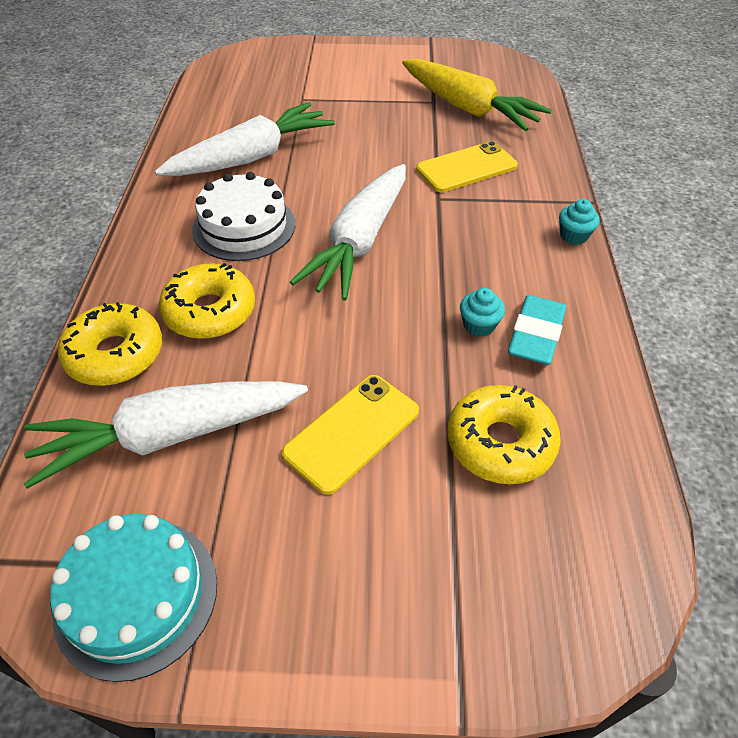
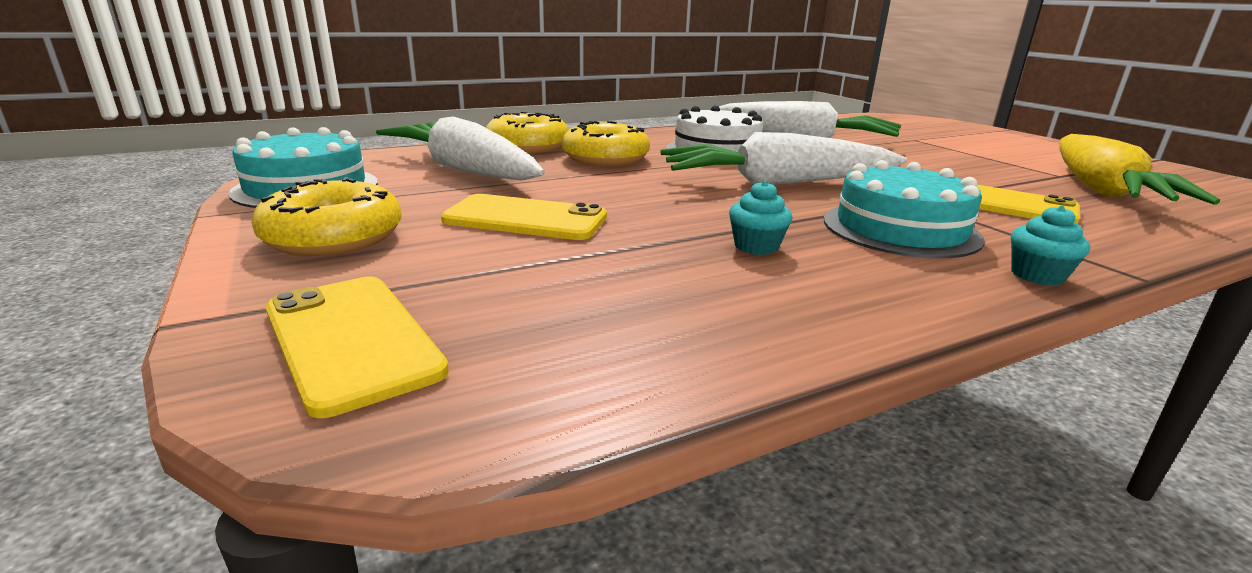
camera: 60 degrees right, 25 degrees down
(484, 241) = (900, 229): none -> turquoise cake
(500, 443) = (584, 285): yellow donut -> yellow donut (334, 237)
(531, 596) = (352, 339): none -> yellow phone
(535, 335) = (796, 279): turquoise eraser -> none

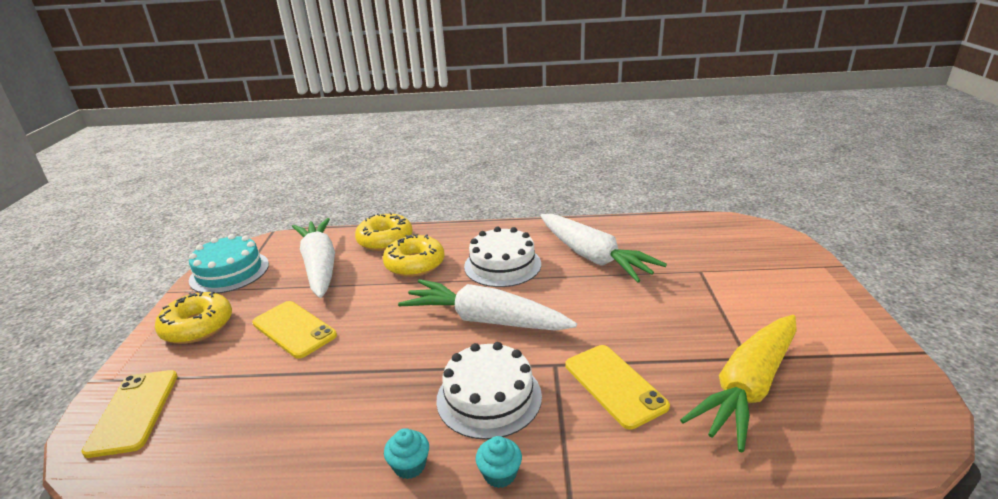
camera: 30 degrees right, 5 degrees up
(756, 246) = (375, 391): turquoise cupcake -> turquoise cupcake (409, 466)
(900, 229) = (489, 397): turquoise cake -> white cake

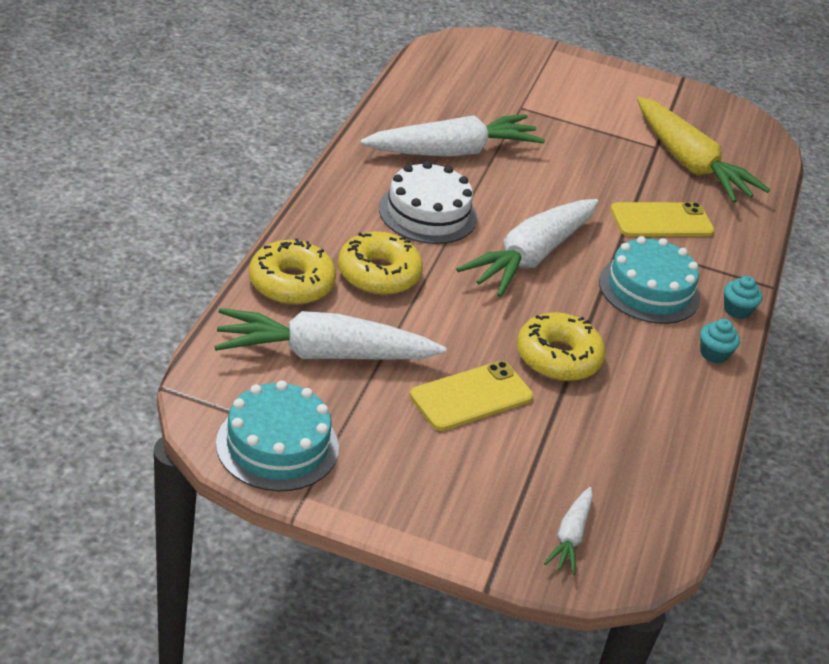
camera: 80 degrees left, 10 degrees up
(134, 412) = (570, 537): yellow phone -> white carrot
(198, 326) = (415, 482): yellow donut -> yellow donut (558, 357)
(489, 397) = (649, 289): white cake -> turquoise cake

